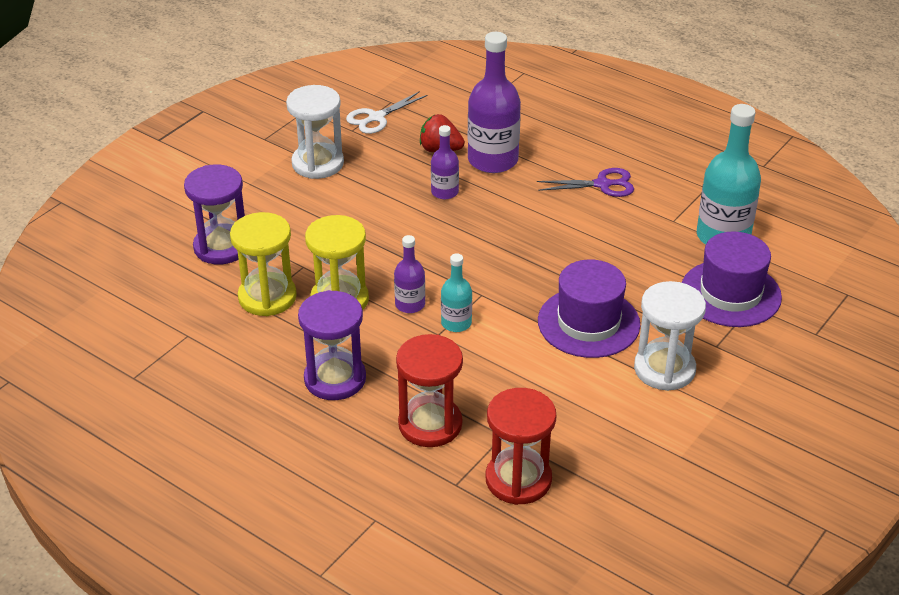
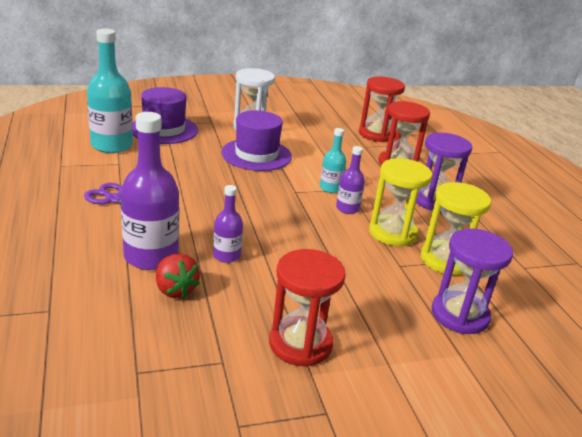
camera: 145 degrees left, 10 degrees down
(318, 163) = (300, 344): white hourglass -> red hourglass
(376, 118) = (180, 361): white scissors -> none

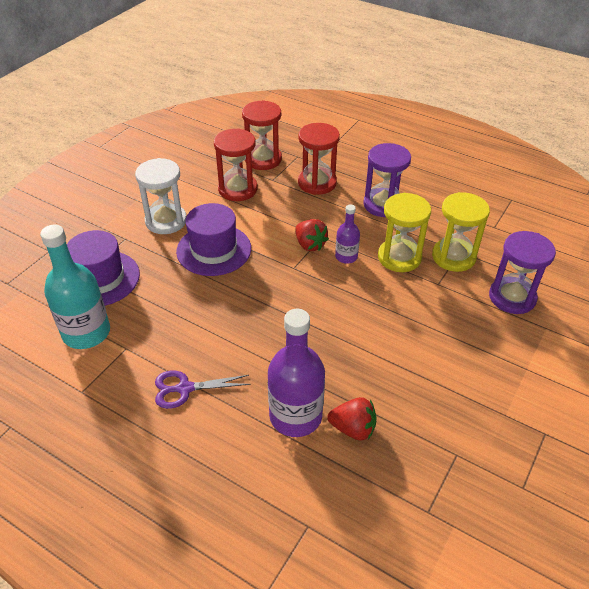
camera: 40 degrees left, 15 degrees up
(226, 255) = (338, 369): purple bottle -> none
(300, 344) = (473, 399): red hourglass -> red hourglass (238, 189)
(330, 188) = (310, 245): turquoise bottle -> red strawberry

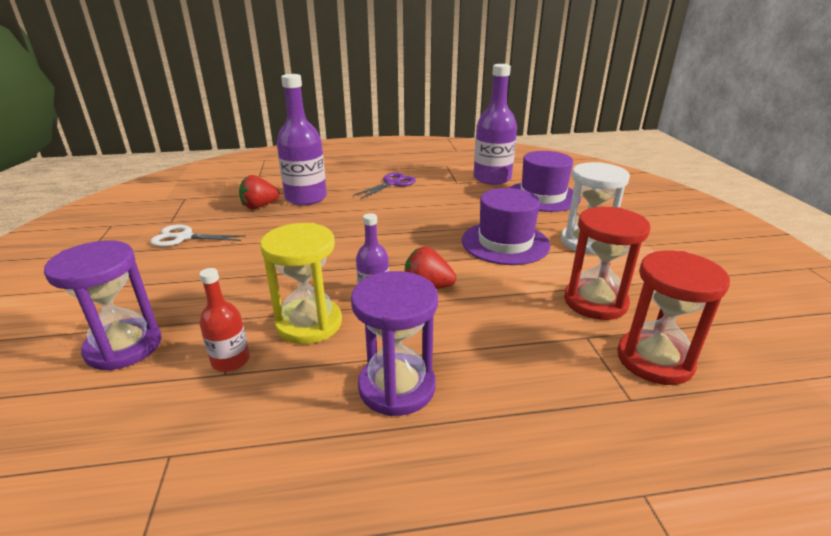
camera: 140 degrees right, 15 degrees down
(86, 332) = (492, 178): turquoise bottle -> purple bottle
(317, 183) = (530, 367): red hourglass -> none
(450, 409) = (184, 237): none -> white scissors
(453, 257) = (230, 360): yellow hourglass -> red bottle

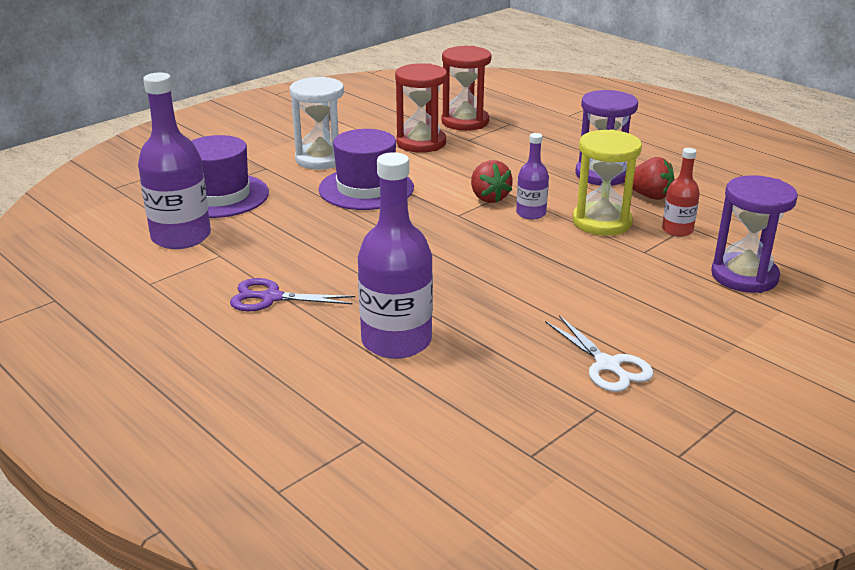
camera: 125 degrees left, 0 degrees up
(259, 206) = (466, 363): red strawberry -> red strawberry (649, 196)

